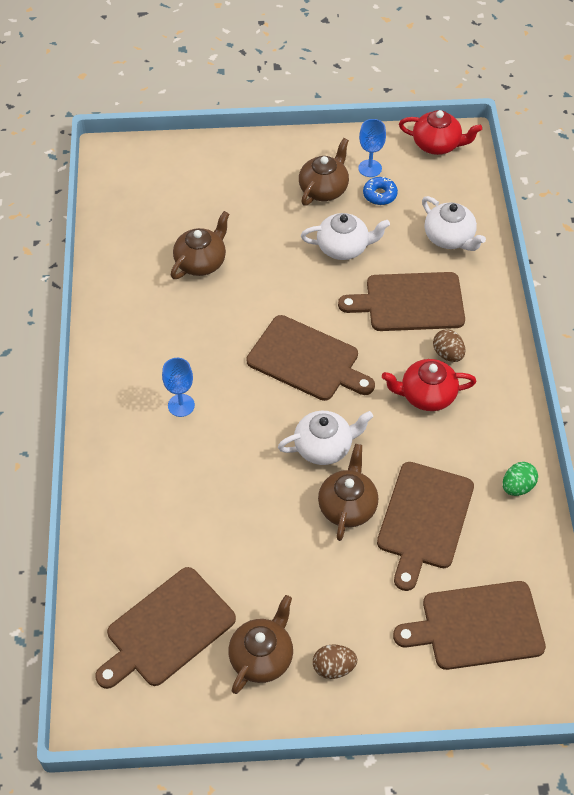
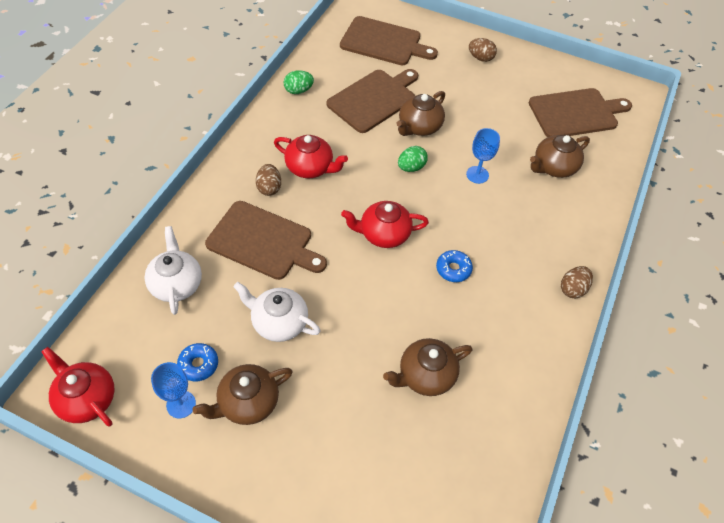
camera: 155 degrees left, 0 degrees up
(100, 389) = (572, 289): none -> brown egg
(181, 405) = (507, 245): blue goblet -> blue goblet (477, 175)
(222, 357) = (453, 269): none -> blue donut
(262, 656) = (521, 78): brown teapot -> brown teapot (553, 167)
(306, 360) = (383, 234): brown cutting board -> red teapot
(324, 446) = (411, 167): white teapot -> green egg

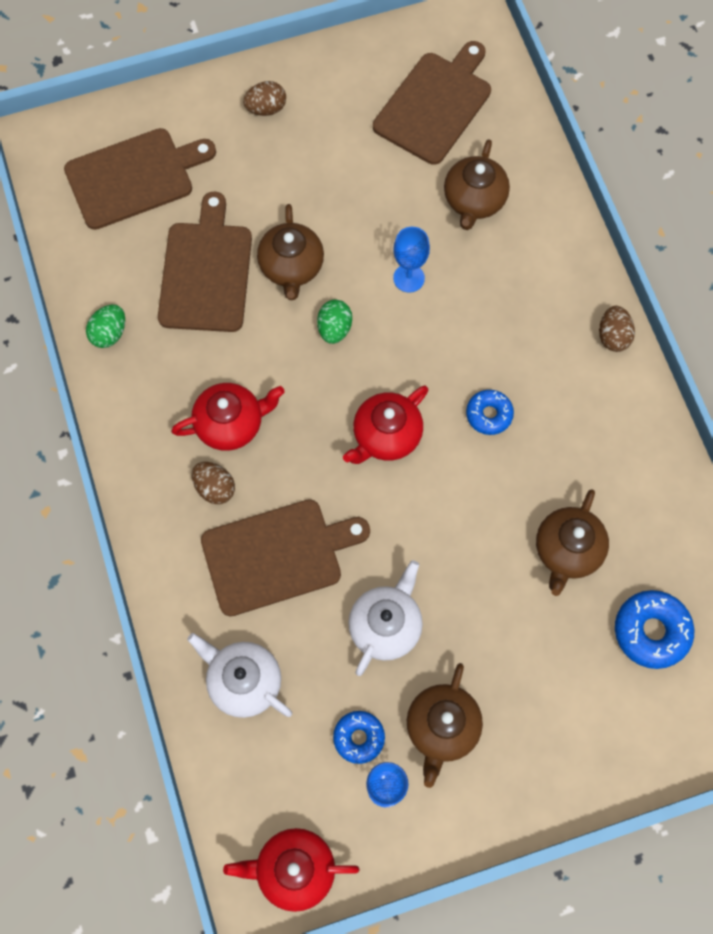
camera: 40 degrees left, 15 degrees up
(278, 322) = (386, 625): white teapot -> white teapot turned 135 degrees clockwise
(431, 467) = (651, 631): none -> blue donut

